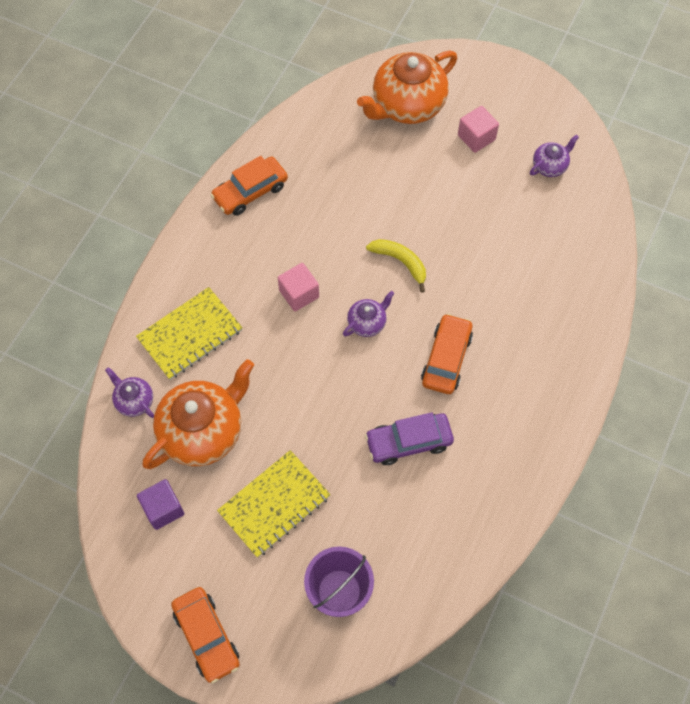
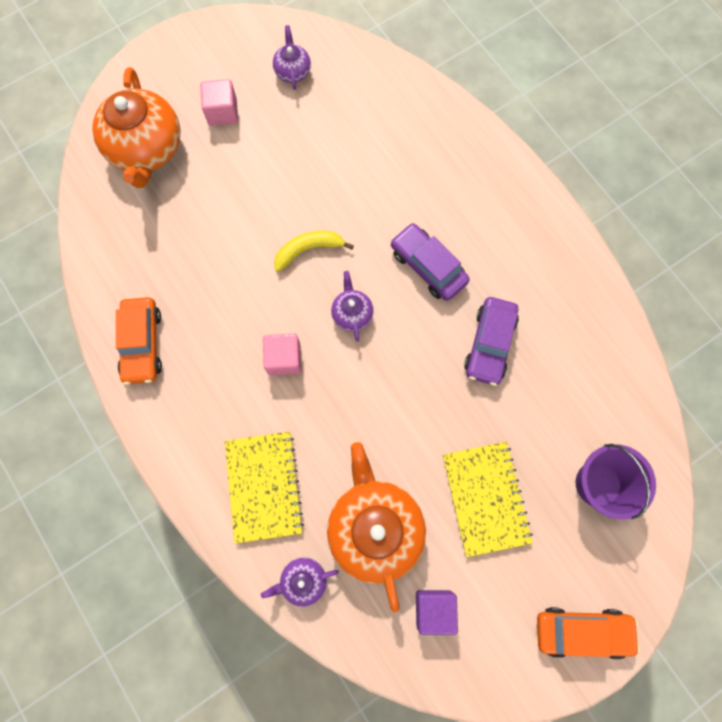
camera: 60 degrees left, 10 degrees up
(446, 359) = (428, 266): orange car -> purple car

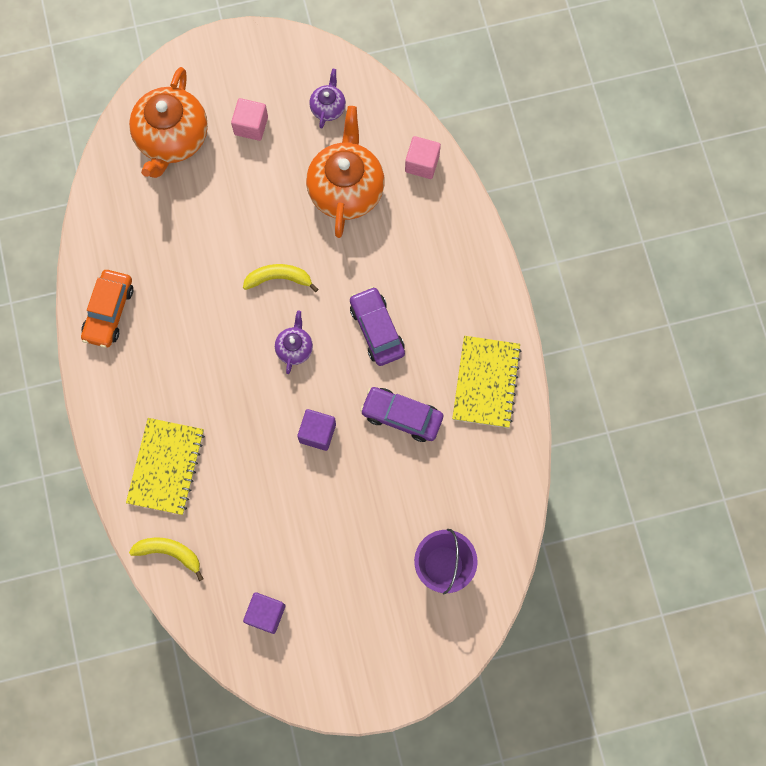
camera: 20 degrees right, 0 degrees up
(284, 358) = (222, 366): pink cube -> pink cube (422, 163)
(303, 580) = (169, 553): purple teapot -> yellow banana
(374, 527) = (243, 532): orange teapot -> orange teapot (346, 189)
(410, 392) = (317, 433): none -> purple cube
(485, 498) = (344, 542): yellow notebook -> yellow notebook (486, 382)
(489, 344) = (402, 416): purple car -> purple car turned 75 degrees clockwise
(581, 631) = (378, 675): orange car -> none

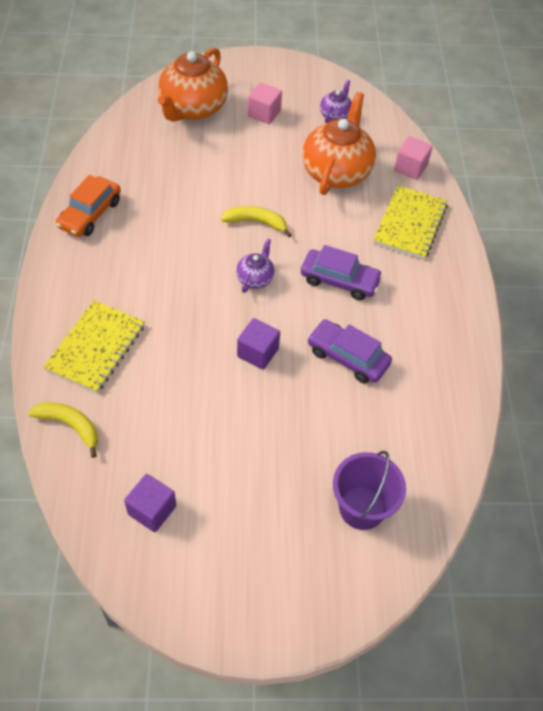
camera: 10 degrees right, 20 degrees down
(377, 329) = (339, 280): purple car -> purple car turned 120 degrees clockwise
(486, 382) = (440, 347): yellow notebook -> yellow notebook (410, 224)

